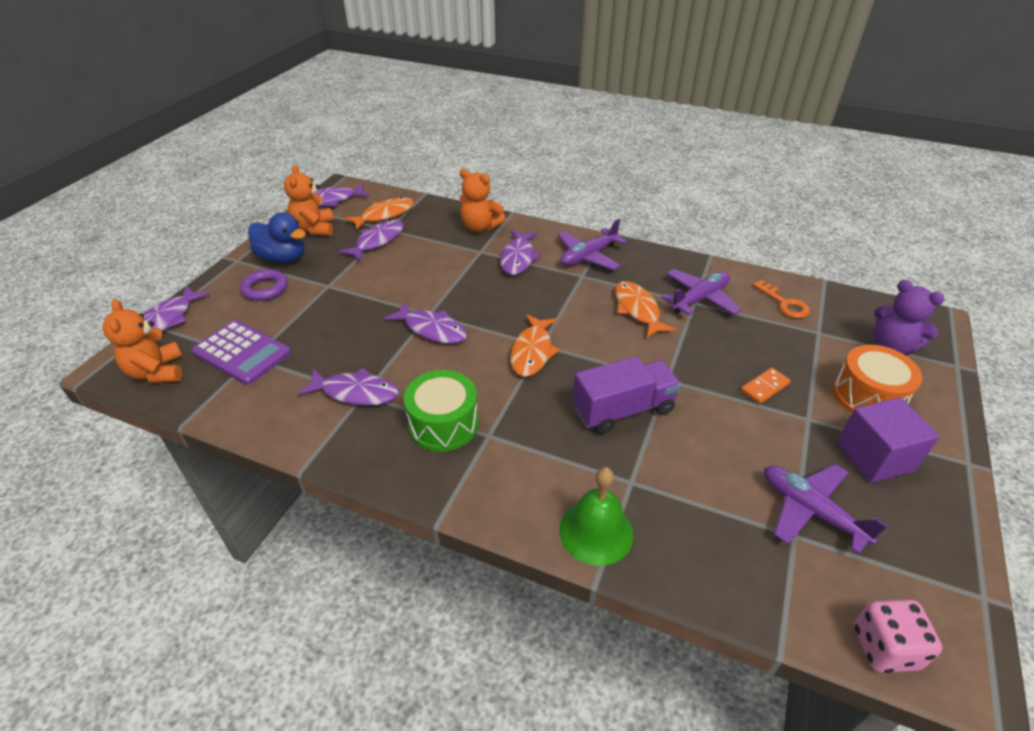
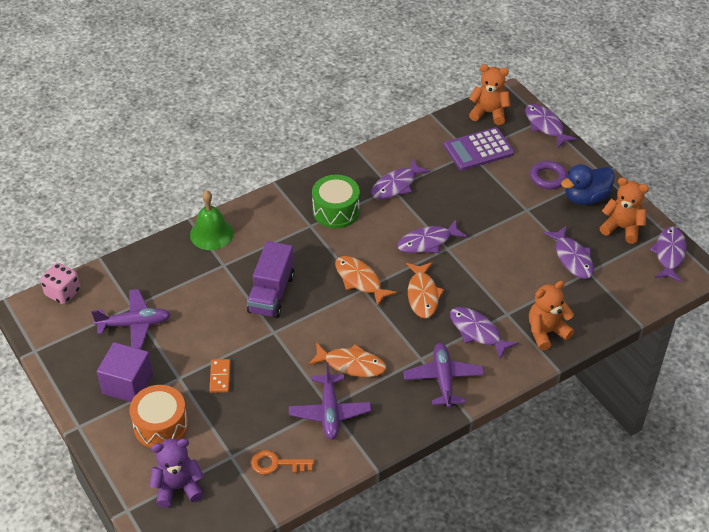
camera: 125 degrees right, 5 degrees up
(384, 215) = (615, 279): orange fish -> orange fish (422, 295)

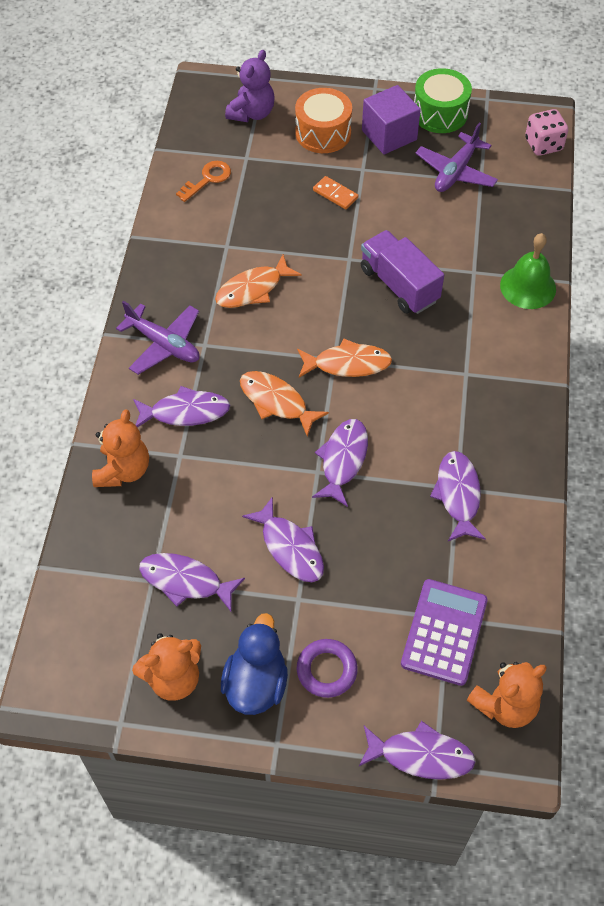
camera: 130 degrees right, 10 degrees up
(329, 412) = (219, 242): purple plane -> none
(336, 211) = (467, 410): green drum -> green drum (440, 113)
(669, 254) = (88, 692): purple fish -> purple fish (290, 547)

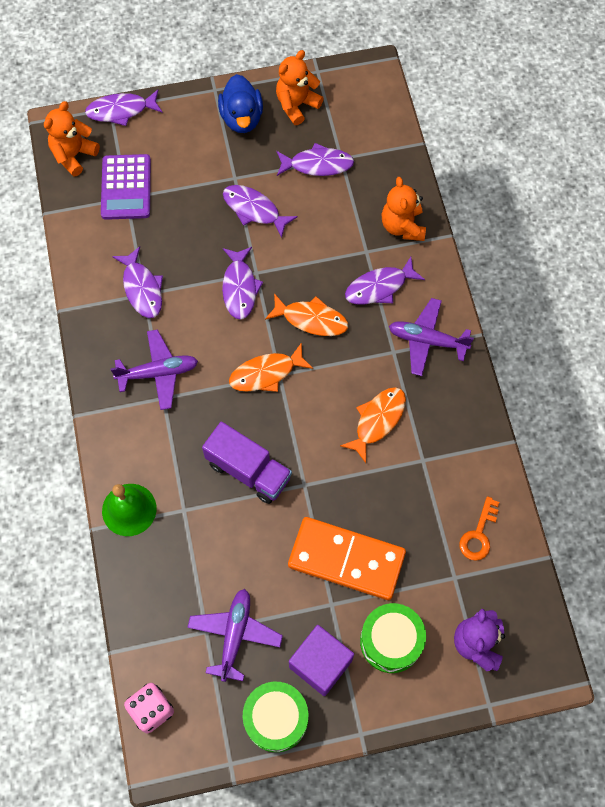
camera: 160 degrees right, 10 degrees up
(323, 133) = (391, 641): orange drum -> green drum
(326, 670) = (198, 140): purple ring -> none
(335, 194) = (346, 560): orange domino -> orange domino, size x2.43
(464, 399) = (158, 373): none -> purple plane

